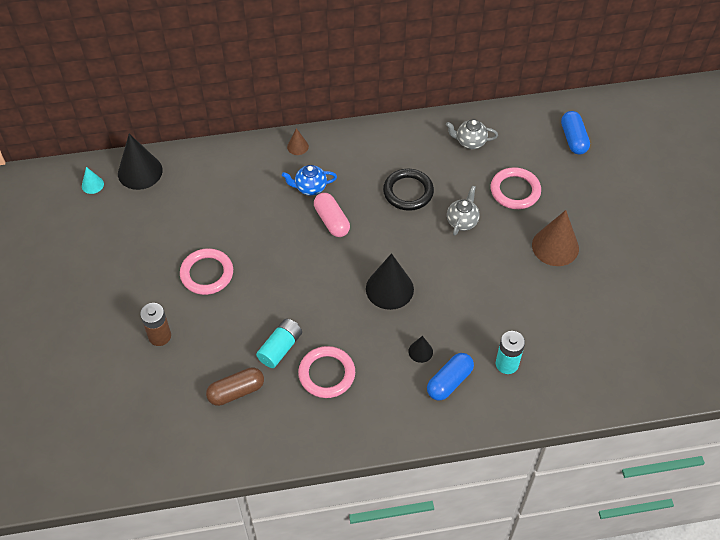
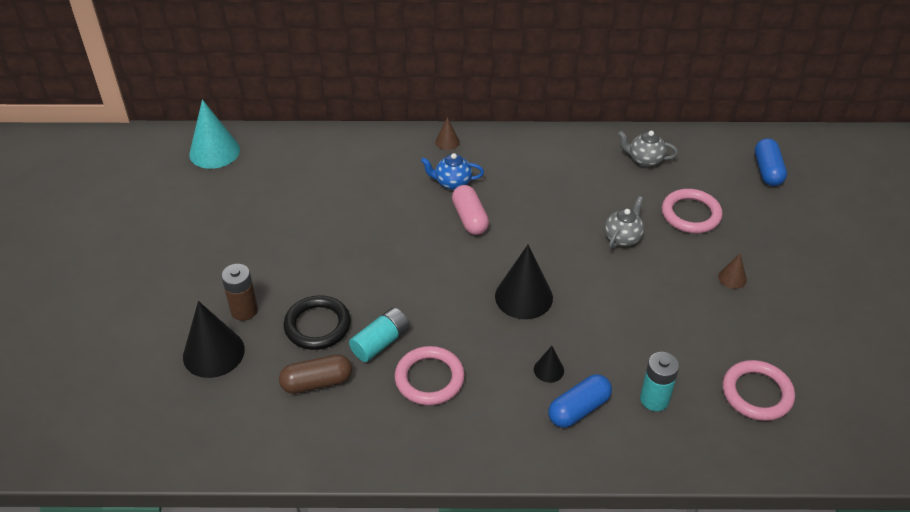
camera: 10 degrees right, 10 degrees down
(92, 185) = (214, 152): turquoise cone -> turquoise cone, size x2.03
(140, 172) = (269, 145): black cone -> black cone (213, 353)
(207, 273) = (315, 253): pink ring -> pink ring (757, 393)
(408, 192) = (564, 200): black ring -> black ring (317, 325)
(555, 246) = (732, 278): brown cone -> brown cone, size x0.49

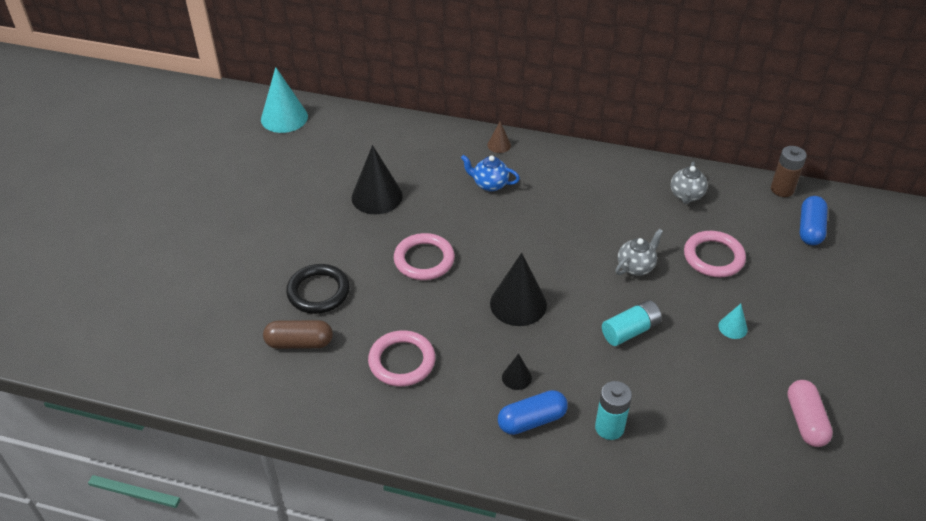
camera: 15 degrees right, 0 degrees up
(213, 353) = (219, 297): black cone -> black cone (377, 196)
(244, 310) = (259, 265): brown battery -> brown battery (782, 189)
(380, 342) = (369, 319): turquoise battery -> turquoise battery (630, 331)
(470, 218) = (494, 220): pink capsule -> pink capsule (805, 421)
(644, 160) = (686, 196): grey teapot -> grey teapot turned 105 degrees counterclockwise
(732, 278) = (733, 327): brown cone -> turquoise cone
(757, 393) = (715, 445): pink ring -> pink ring (424, 260)

